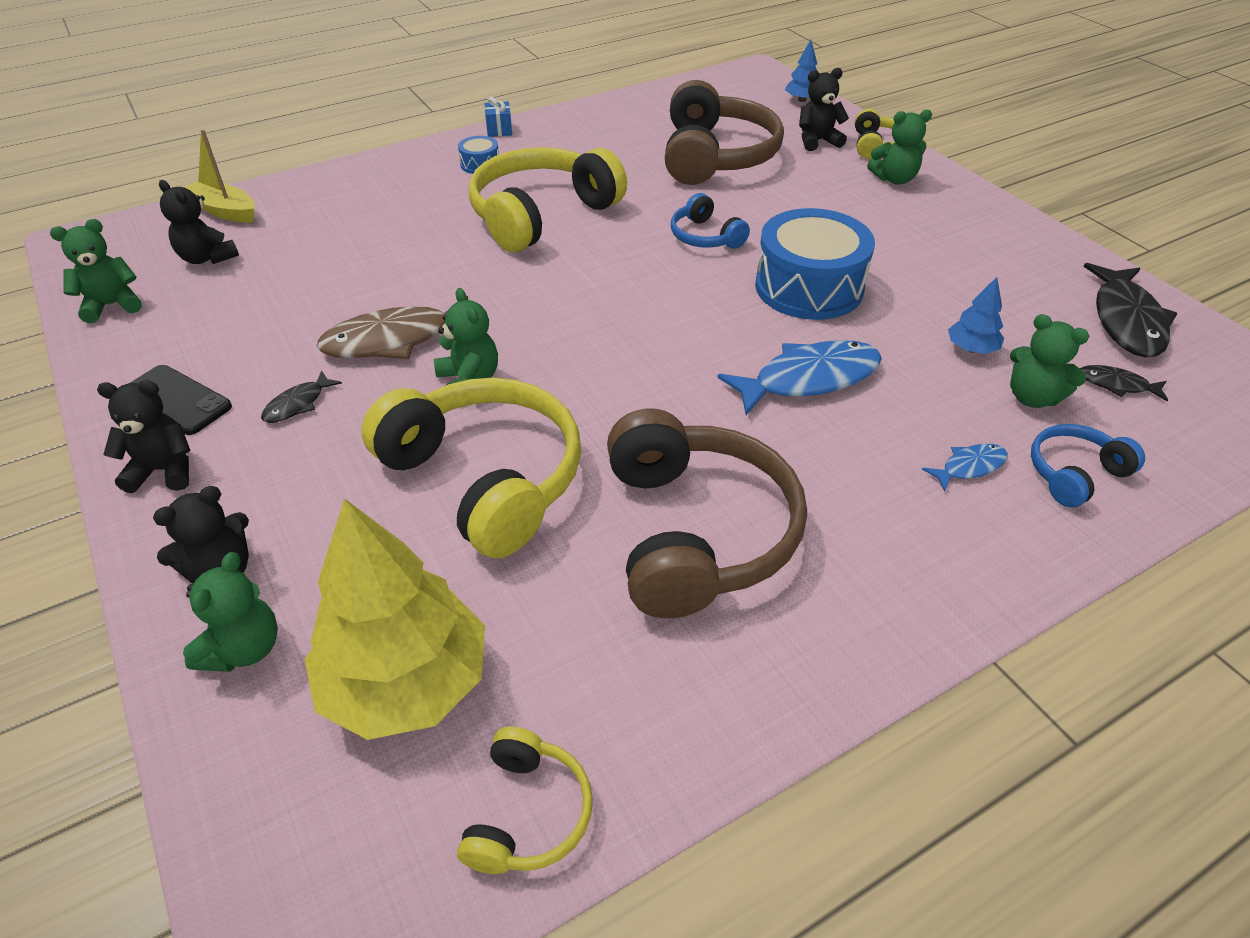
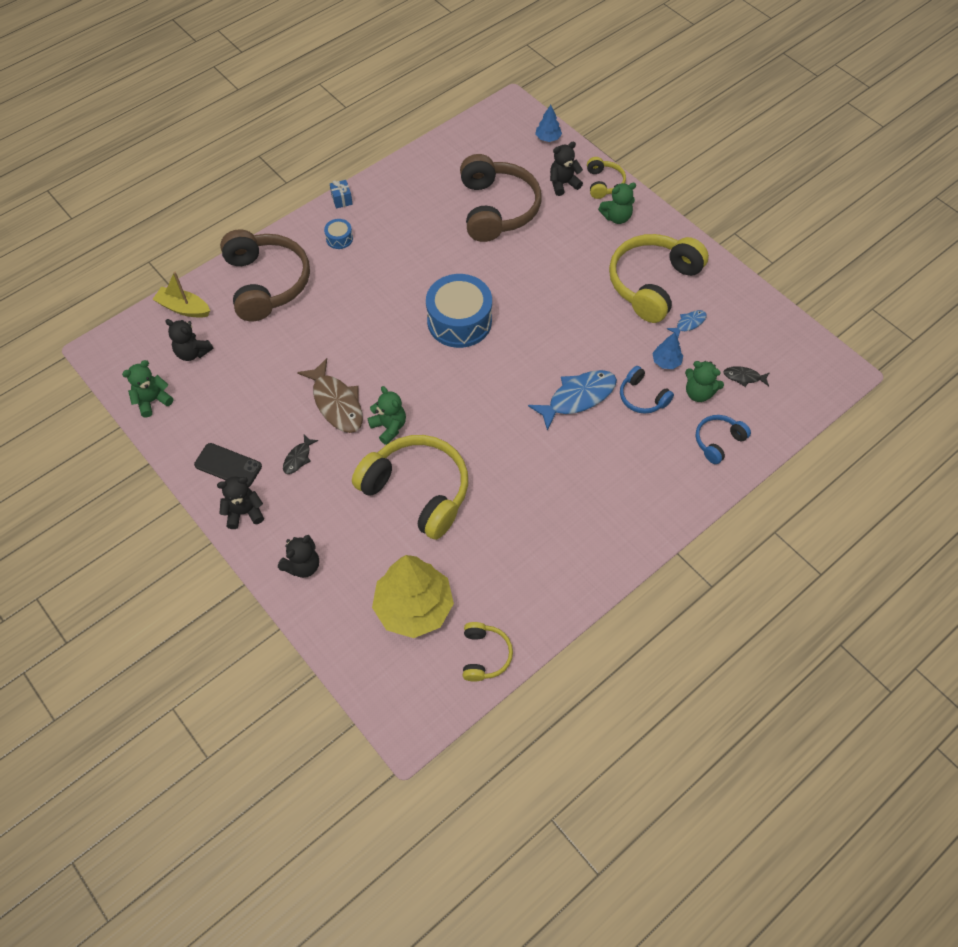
camera: 10 degrees left, 15 degrees up
(244, 649) = (332, 603): green teddy bear -> none
(395, 340) = (336, 403): brown fish -> brown fish turned 90 degrees counterclockwise
(542, 215) = (394, 284): yellow headphones -> yellow headphones (653, 284)
(695, 532) = (531, 506): brown headphones -> brown headphones (266, 283)
(705, 236) = (502, 289): blue headphones -> blue headphones (642, 397)
(809, 287) = (571, 325): blue drum -> blue drum (459, 321)
(969, 467) = (665, 445): blue fish -> blue fish (689, 323)
(1126, 320) = (753, 327): black fish -> none

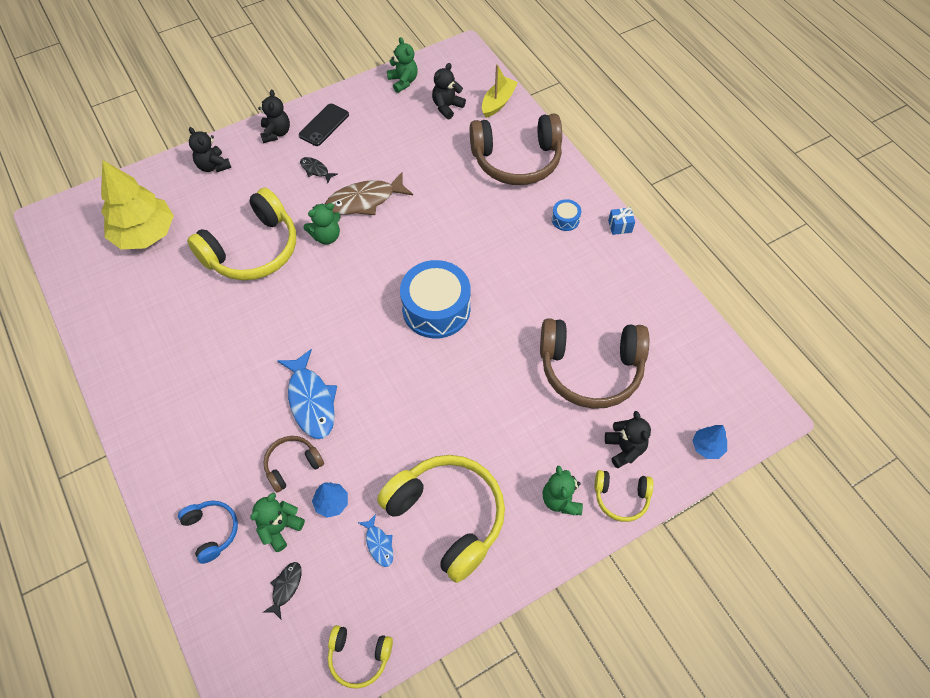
camera: 100 degrees right, 0 degrees up
(484, 655) = (81, 277): yellow headphones -> yellow headphones (359, 656)
(642, 397) = (292, 465): blue headphones -> brown headphones

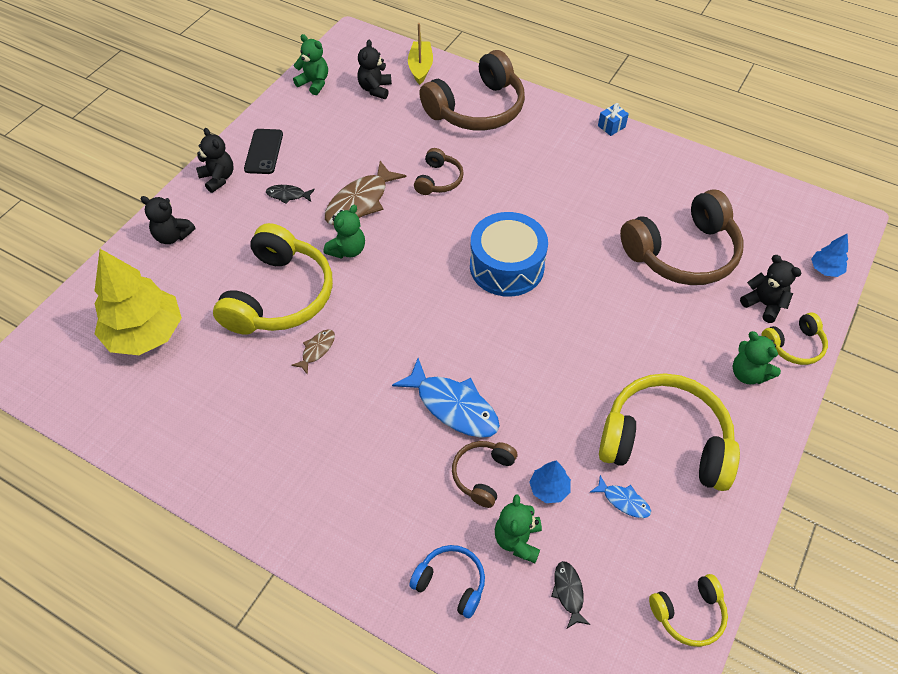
camera: 30 degrees left, 5 degrees down
(248, 306) = (317, 350): none -> brown fish
(438, 209) = (438, 180): none -> brown headphones
(565, 219) = (560, 140): blue drum -> none

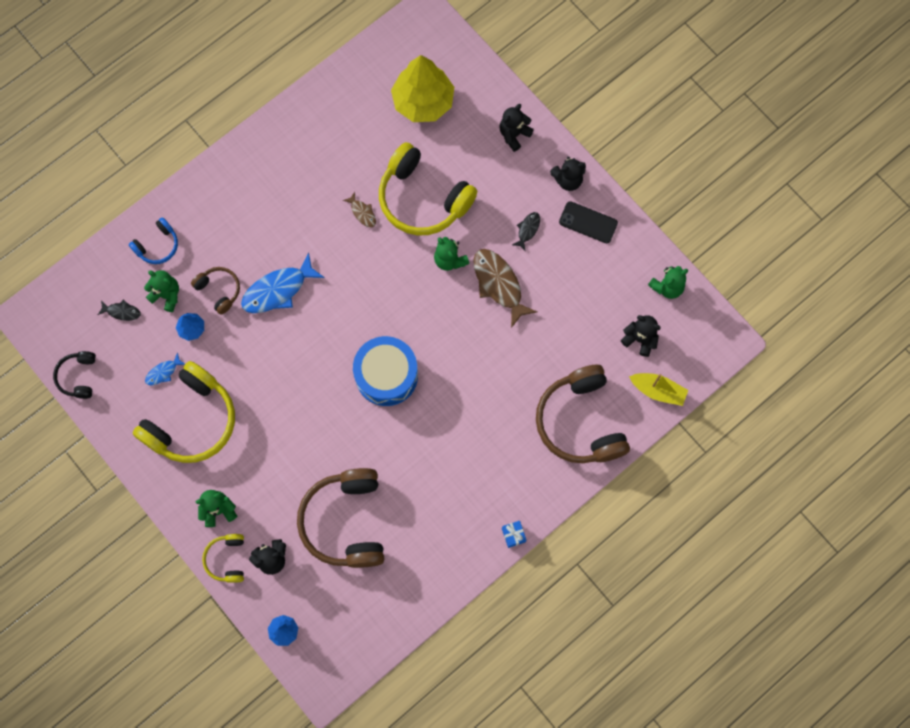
camera: 110 degrees right, 20 degrees up
(438, 180) = (501, 355): brown headphones -> none
(688, 613) = (78, 376): yellow headphones -> black headphones

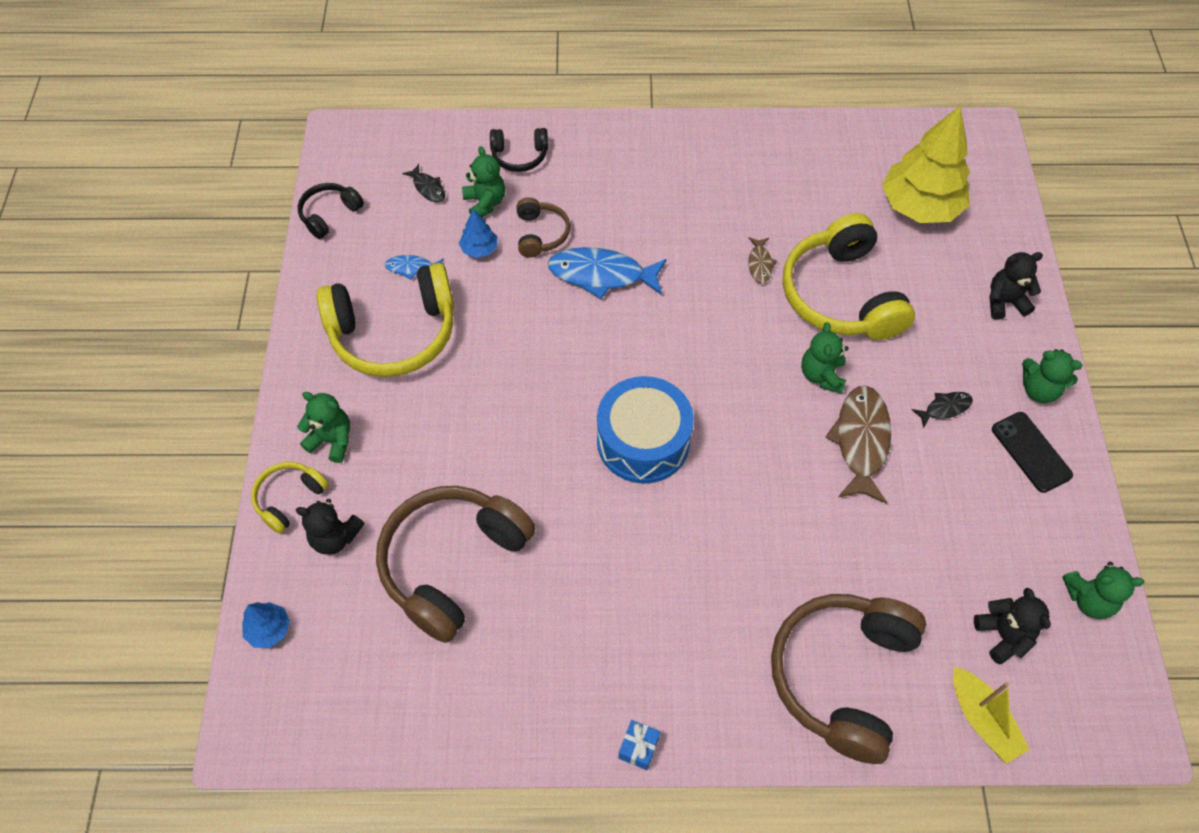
camera: 40 degrees right, 15 degrees down
(157, 245) = (519, 155): blue headphones -> black headphones
(568, 180) = (1038, 390): black teddy bear -> green teddy bear

